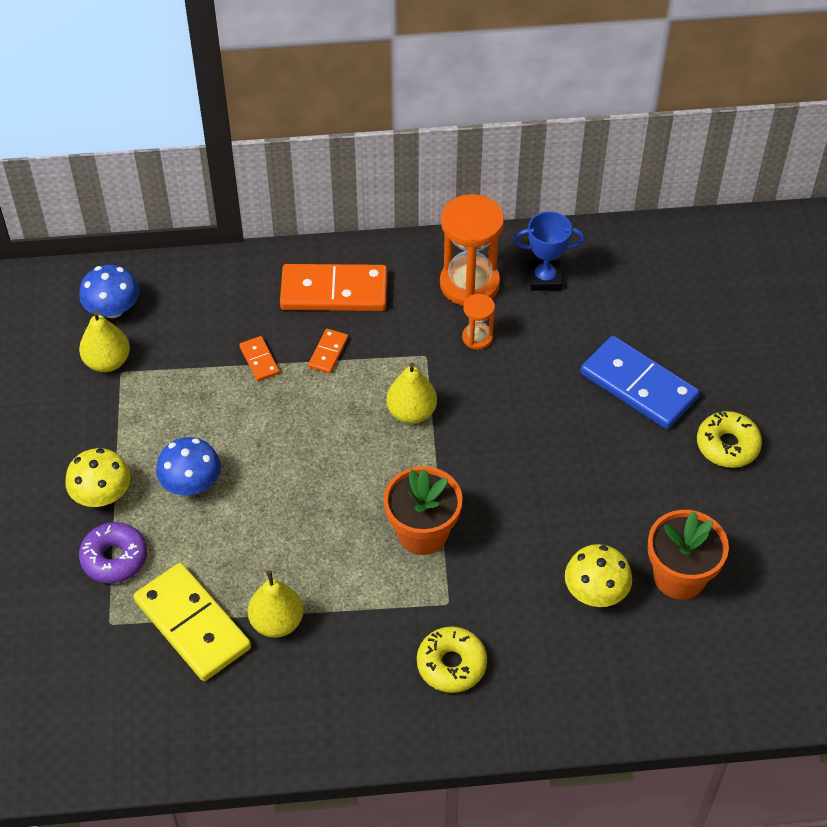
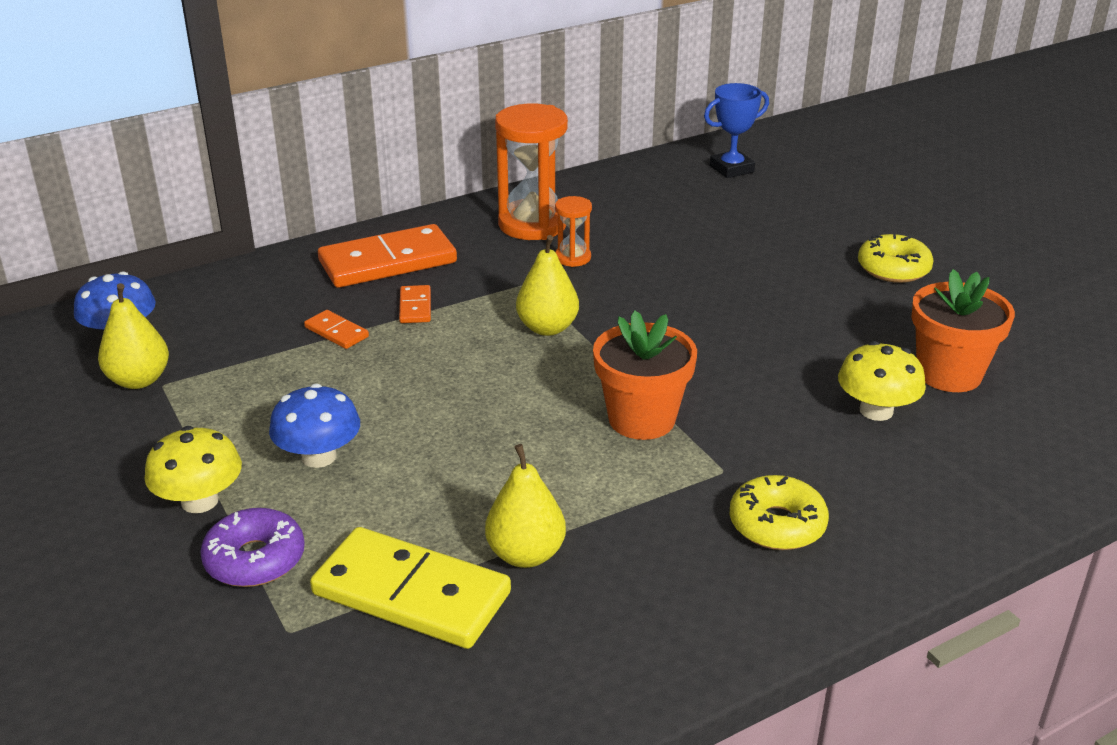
camera: 25 degrees left, 20 degrees down
(545, 279) = (606, 204): blue trophy -> blue trophy (731, 169)
(638, 385) = (767, 251): blue domino -> none

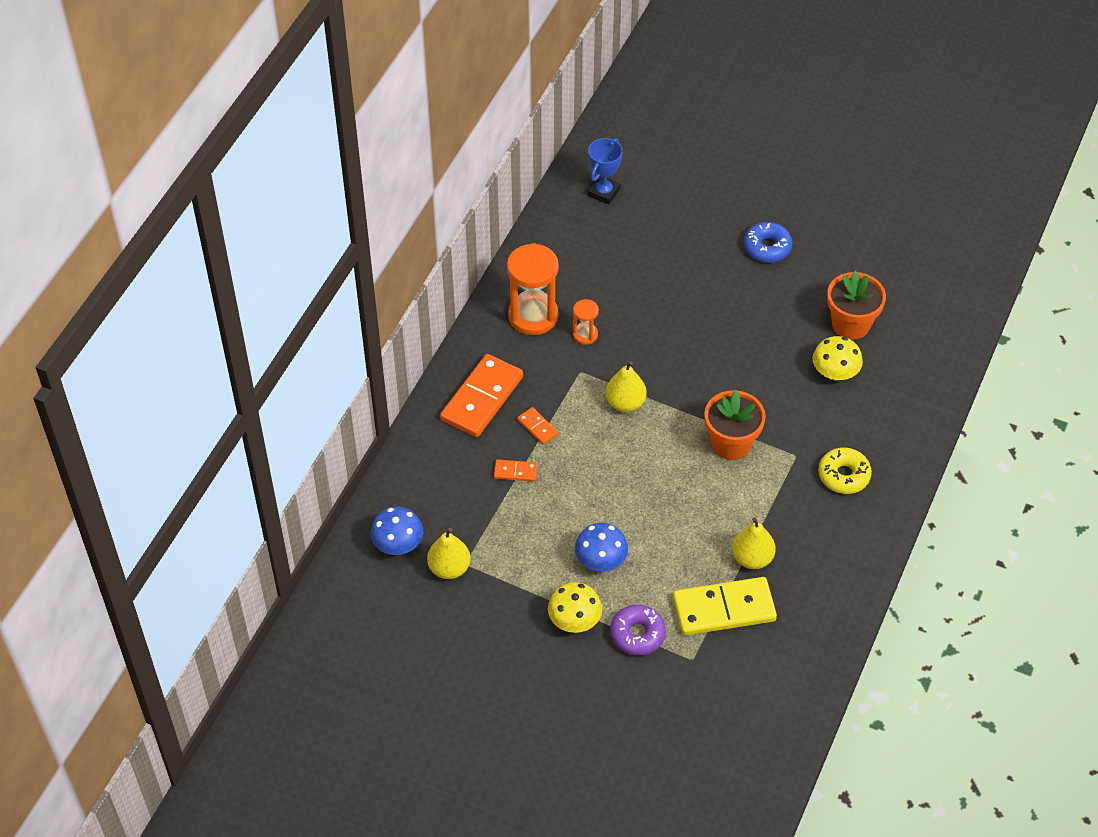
camera: 35 degrees left, 20 degrees up
(893, 269) = (767, 247): yellow donut -> blue donut

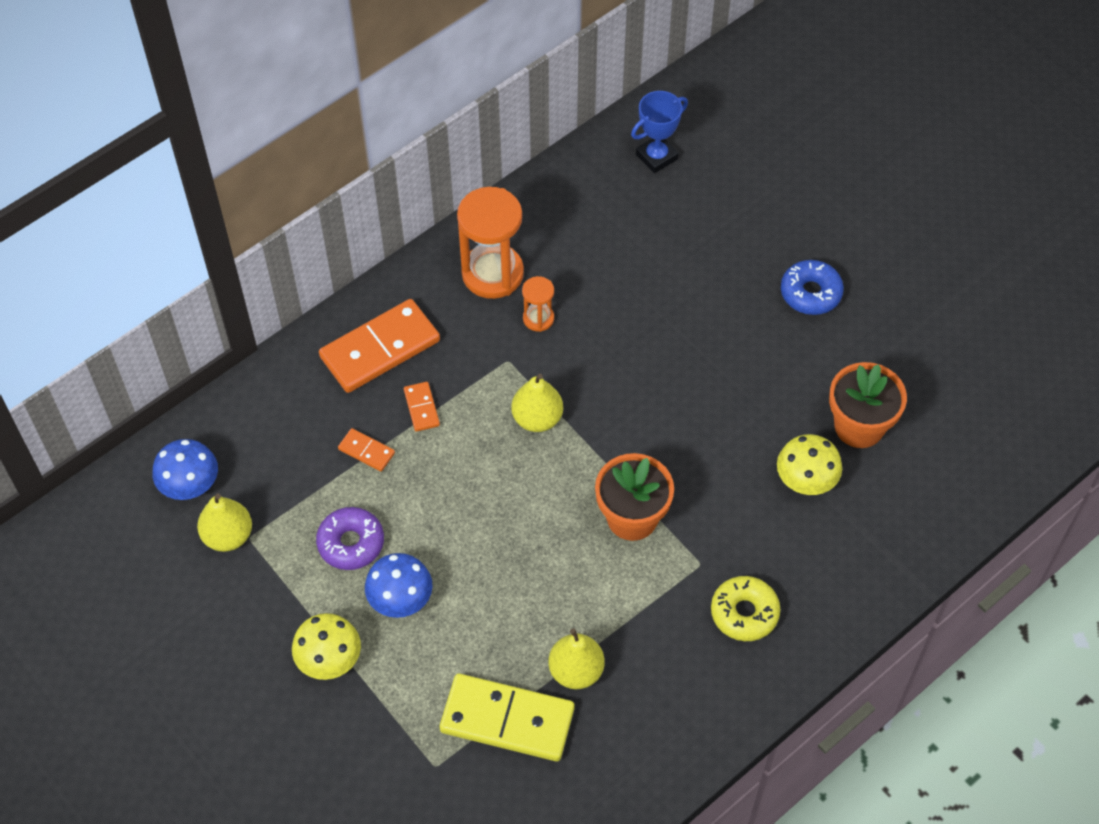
camera: 25 degrees right, 5 degrees up
(637, 634) = (390, 707): purple donut -> purple donut (351, 543)

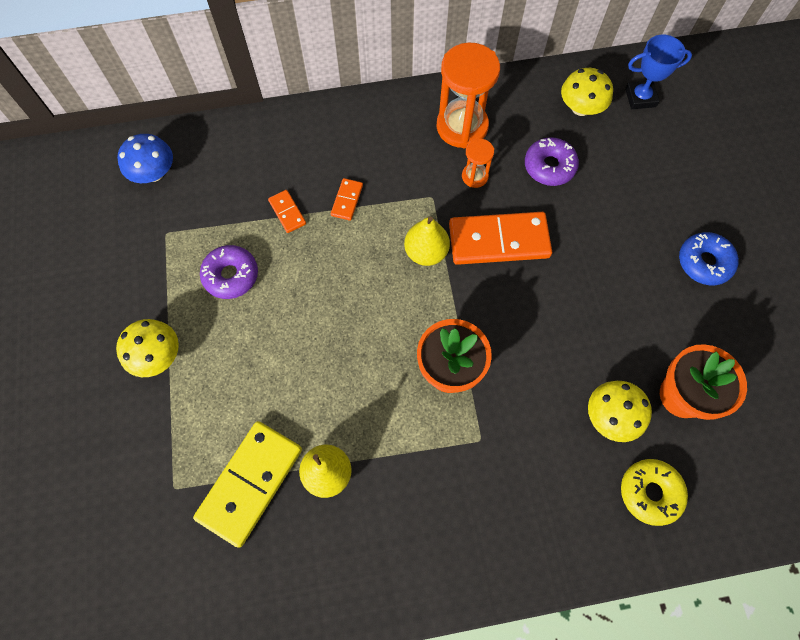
camera: 30 degrees right, 10 degrees up
(228, 536) = (153, 224): yellow pear -> none
(380, 349) = (346, 142): orange domino -> orange domino (499, 240)
(400, 598) = (237, 338): blue mushroom -> none
(507, 720) = (250, 483): yellow domino -> yellow domino turned 75 degrees clockwise
(603, 195) = (581, 108): none -> yellow mushroom
(607, 272) = (549, 166): none -> purple donut
(744, 613) = (491, 503): yellow donut -> yellow donut (650, 492)

